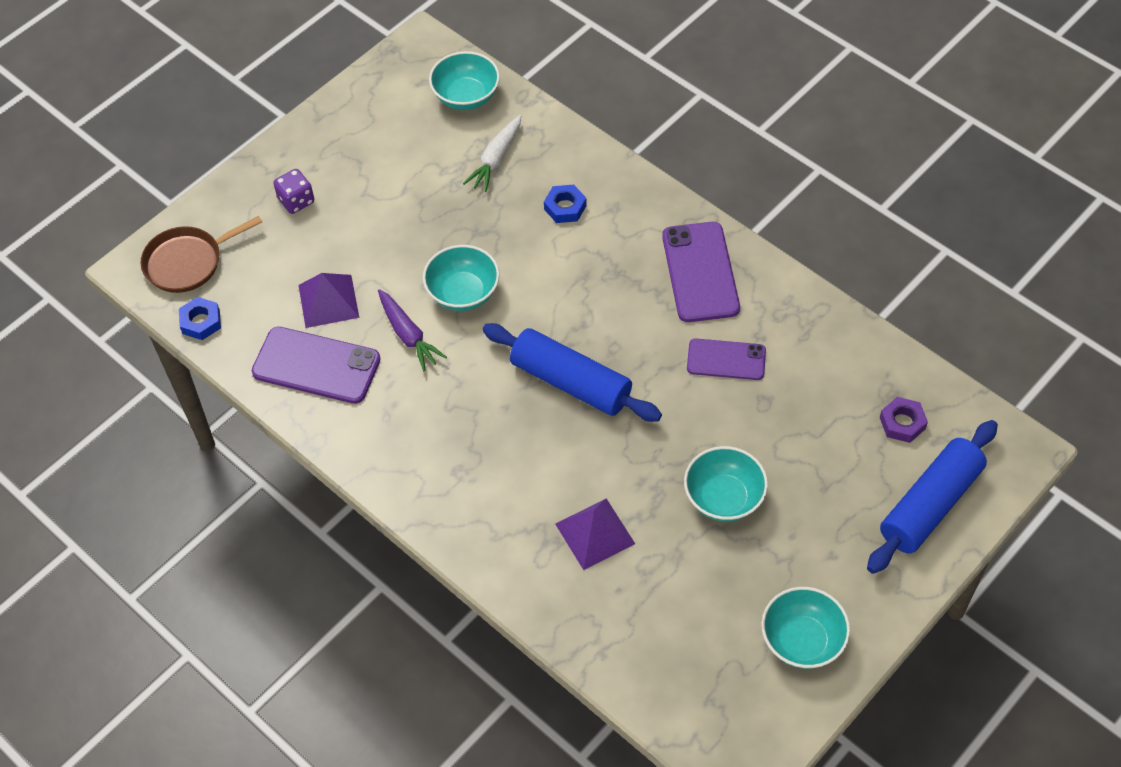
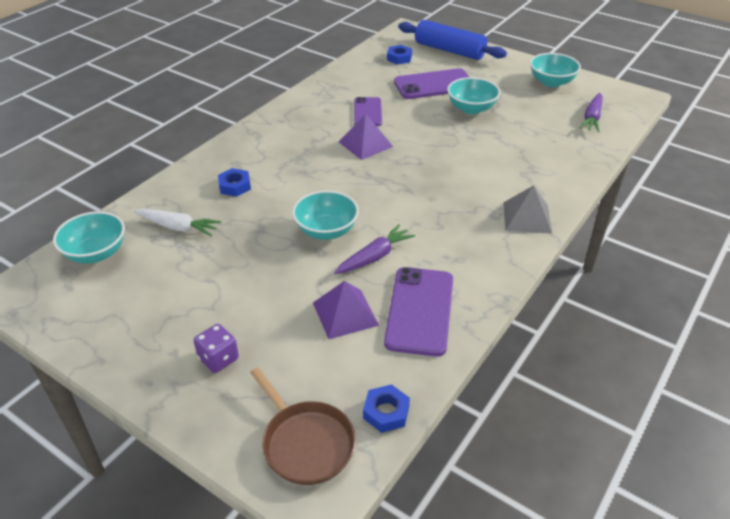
camera: 100 degrees left, 15 degrees down
(447, 505) = (527, 217): none -> grey pyramid
(571, 382) = (401, 171): blue rolling pin -> none
(595, 533) = (518, 152): purple pyramid -> purple pyramid (365, 144)
(678, 667) = (592, 118): none -> purple carrot
(700, 272) = (296, 124): purple phone -> purple phone (434, 85)
(902, 423) = (399, 58): purple nut -> blue nut

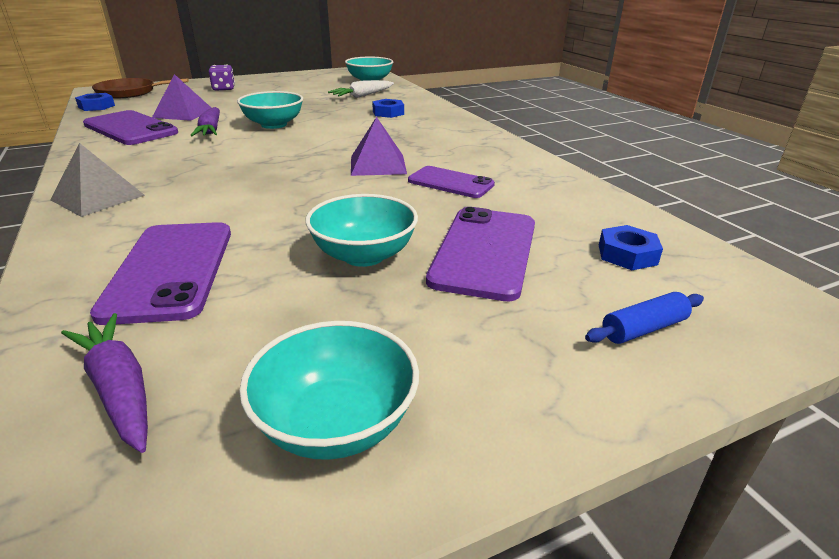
camera: 120 degrees right, 10 degrees down
(449, 50) = (643, 329): blue rolling pin -> blue rolling pin, size x0.45
(541, 146) = (170, 270): none -> purple phone

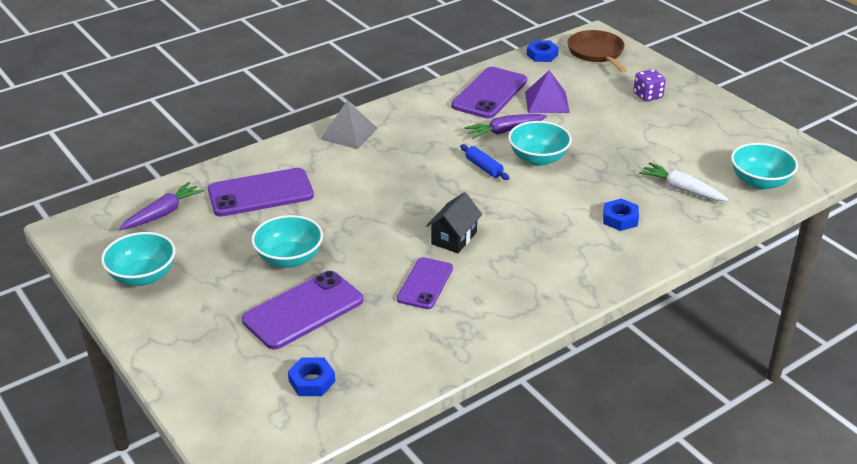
camera: 80 degrees right, 5 degrees up
(378, 164) = (454, 238): purple pyramid -> black house
(485, 252) = (303, 310): purple phone -> purple phone turned 45 degrees counterclockwise
(643, 329) = (218, 379): blue rolling pin -> blue rolling pin (484, 167)

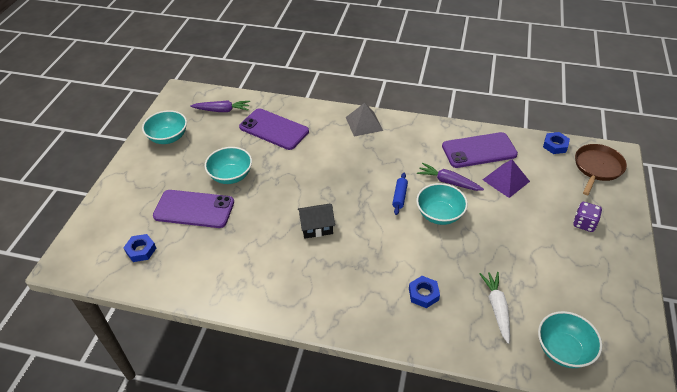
camera: 50 degrees right, 10 degrees up
(425, 283) = (262, 242): purple phone -> none

